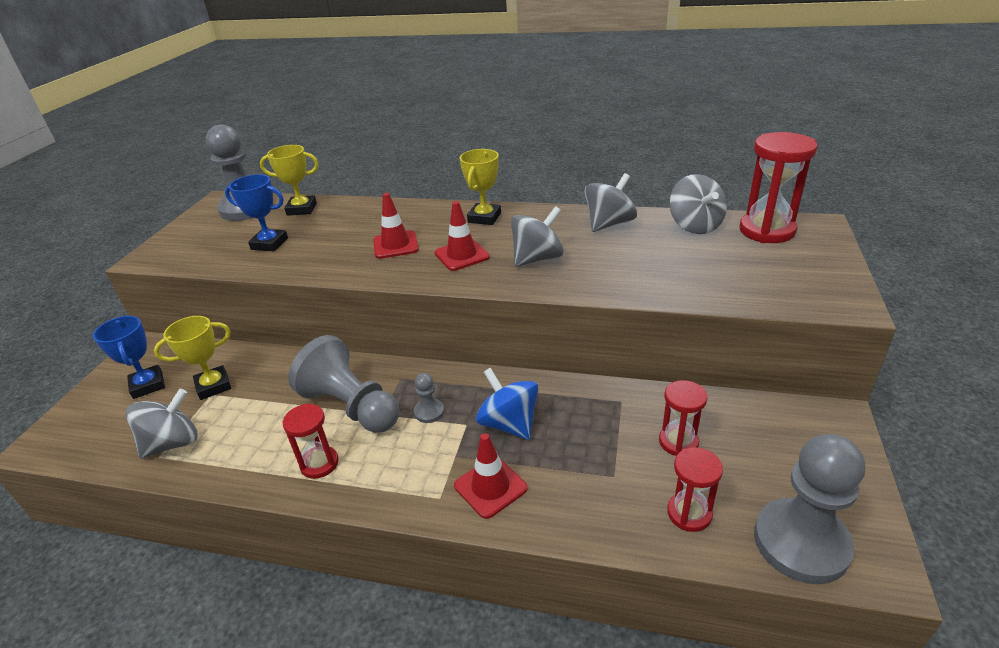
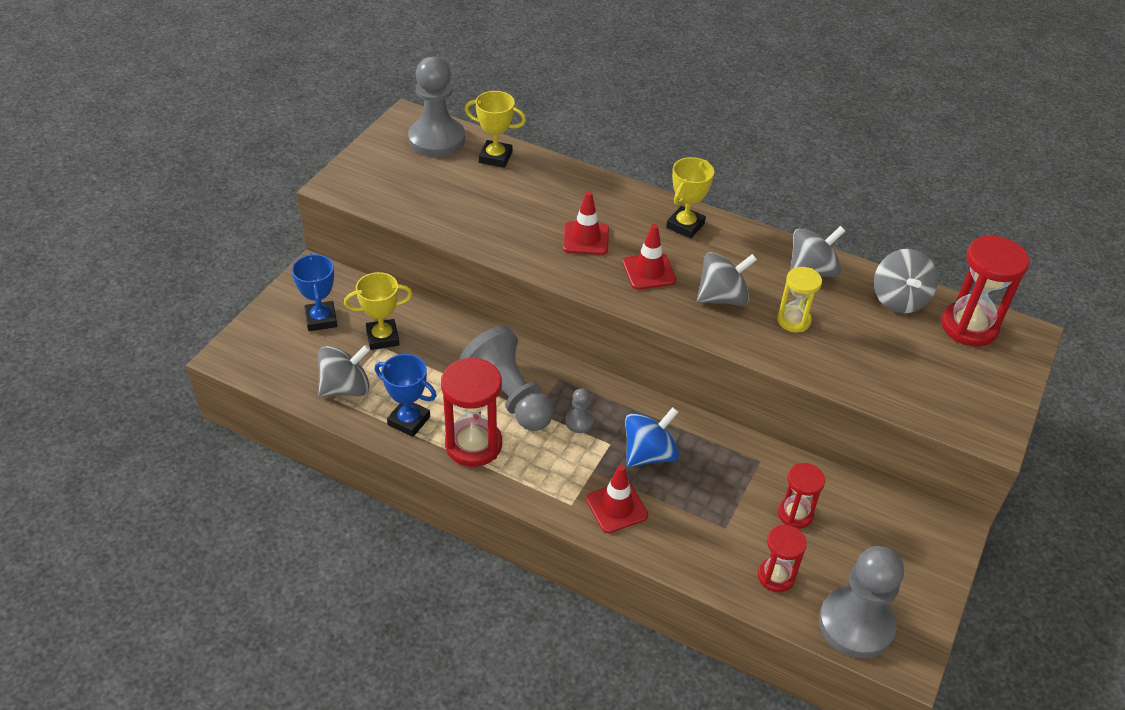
camera: 10 degrees right, 10 degrees up
(269, 244) = (459, 200): blue trophy -> blue trophy (409, 421)
(319, 464) = (473, 445): red hourglass -> red hourglass, size x1.67
(509, 424) = (649, 454): blue spinning top -> blue spinning top turned 75 degrees clockwise
(611, 261) = (793, 320): none -> yellow hourglass

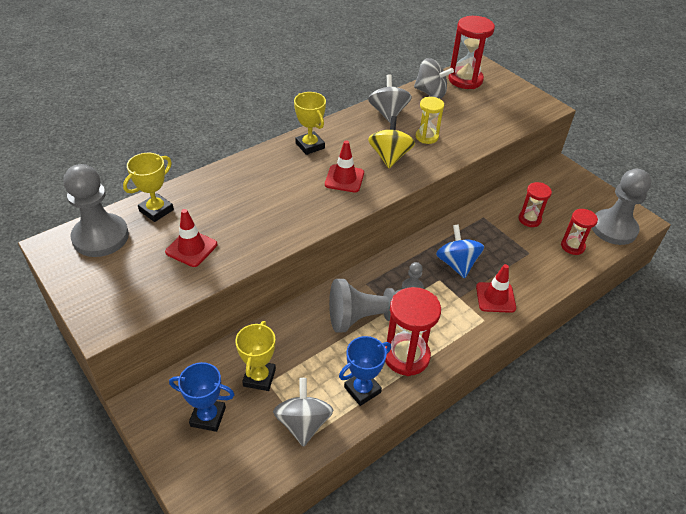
camera: 65 degrees left, 0 degrees up
(586, 238) = (289, 196): red traffic cone -> red traffic cone (191, 248)
(722, 297) = (389, 157): grey spinning top -> yellow spinning top

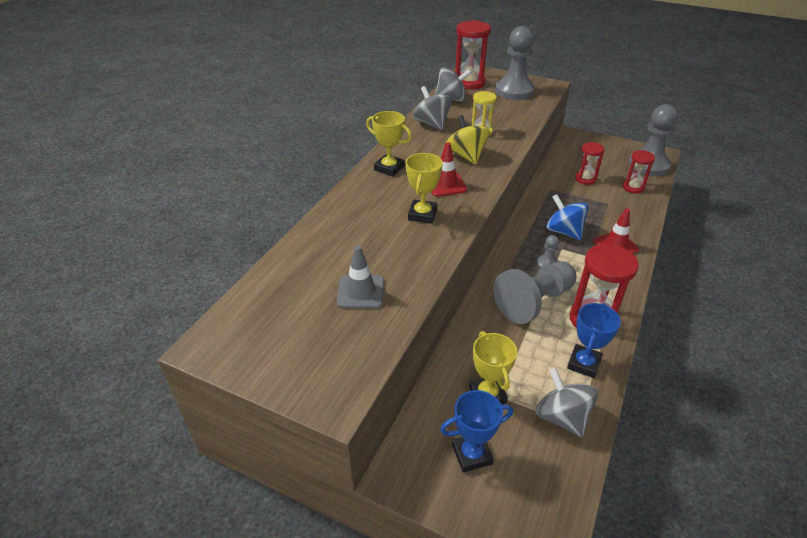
camera: 25 degrees left, 5 degrees down
(101, 237) = (254, 317): grey pawn -> grey pawn (514, 91)
(156, 210) = (291, 271): yellow trophy -> yellow trophy (422, 215)
(191, 248) = (360, 292): red traffic cone -> grey traffic cone

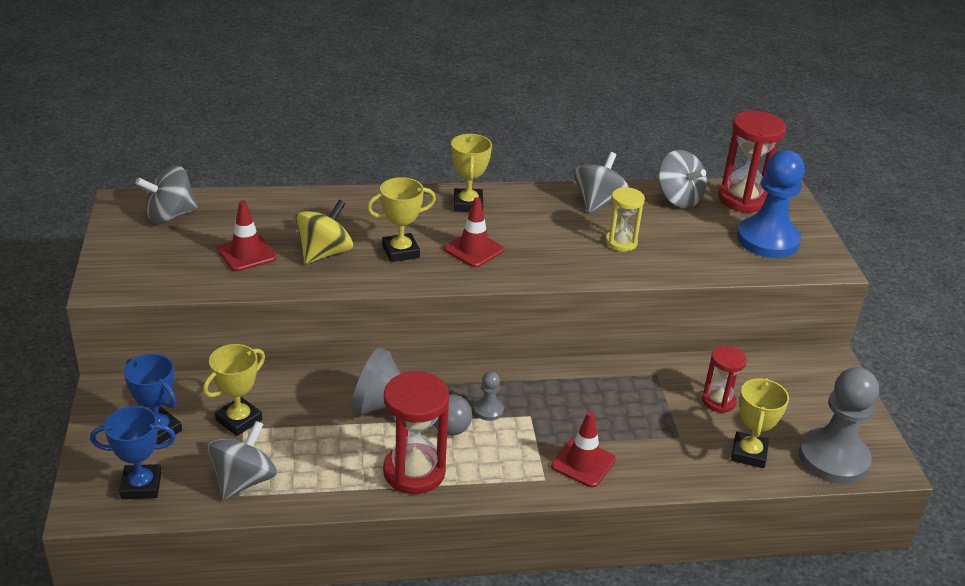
camera: 55 degrees right, 5 degrees down
(258, 320) = (170, 215): none -> grey spinning top
(360, 292) = (246, 254): grey traffic cone -> red traffic cone
(466, 156) = (551, 247): yellow spinning top -> yellow spinning top (324, 253)
(514, 91) = (767, 240): grey pawn -> blue pawn
(563, 231) = (569, 409): blue spinning top -> none
(584, 364) = (334, 480): blue trophy -> blue trophy (141, 486)
(633, 187) = (749, 453): red hourglass -> yellow trophy

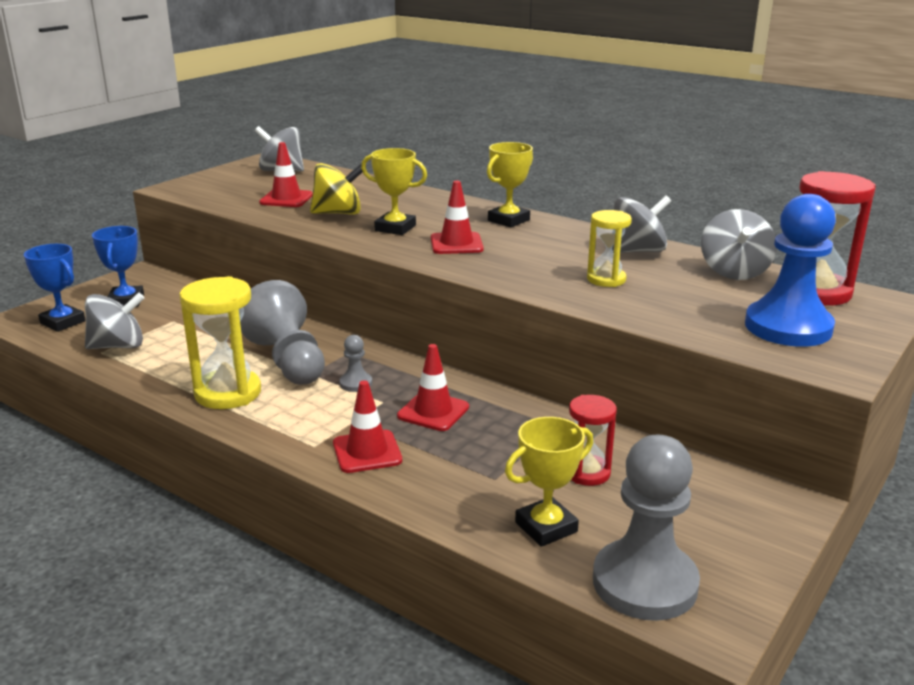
camera: 45 degrees right, 10 degrees down
(239, 420) = (179, 315): yellow trophy -> none
(414, 472) = (228, 393): red hourglass -> yellow hourglass
(573, 405) = (433, 411): none -> red traffic cone

